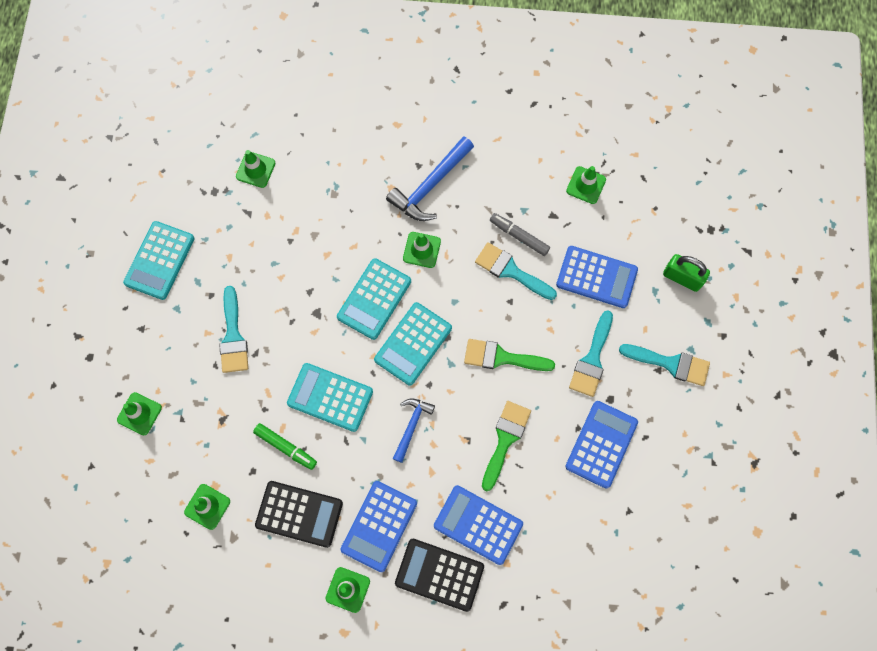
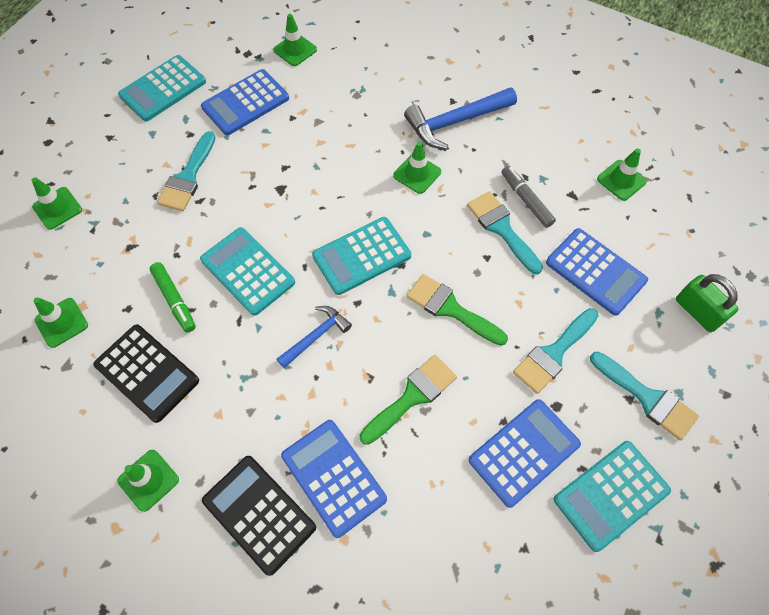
camera: 25 degrees right, 10 degrees down
(374, 299) = (344, 199): turquoise calculator -> turquoise calculator (611, 495)
(379, 526) = (223, 426): blue calculator -> blue calculator (245, 103)

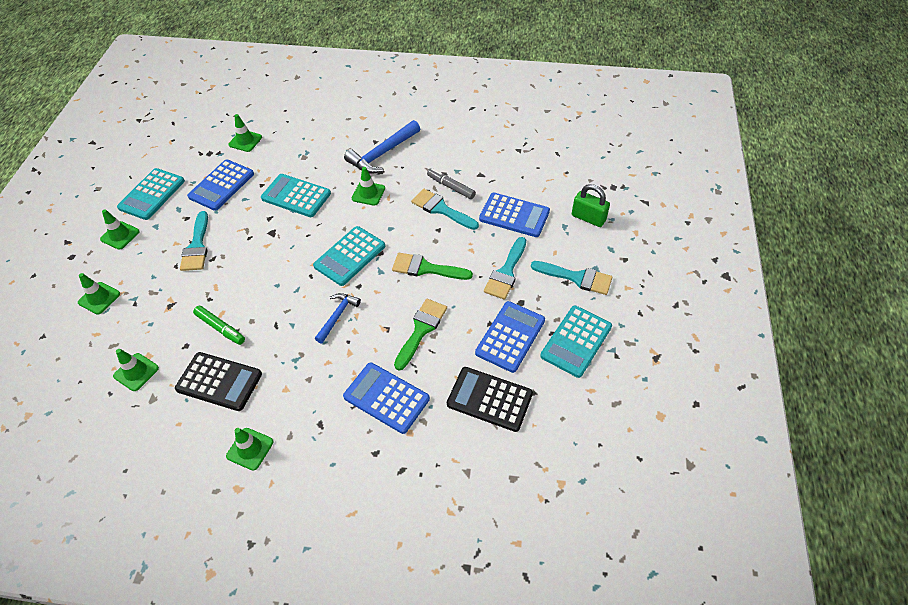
camera: 20 degrees left, 10 degrees down
(247, 271) = (269, 292): turquoise calculator -> turquoise calculator (296, 196)
(259, 514) = (342, 440): black calculator -> black calculator (489, 399)
(621, 180) = (509, 156): green traffic cone -> green traffic cone (120, 235)

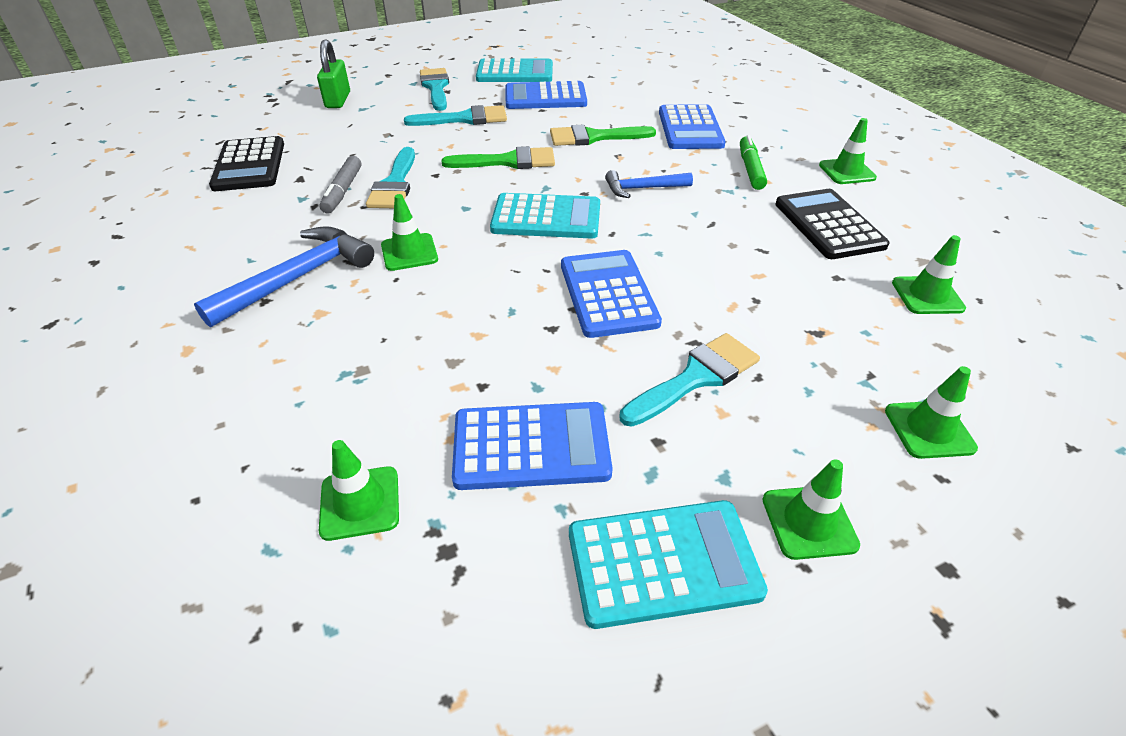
camera: 125 degrees left, 10 degrees down
(220, 328) = (776, 263): green marker -> green marker (750, 169)
(296, 196) = (475, 324): turquoise calculator -> none
(382, 154) = (298, 278): blue hammer -> blue hammer turned 60 degrees counterclockwise
(426, 268) = (508, 161): green brush -> green brush turned 75 degrees counterclockwise
(489, 399) = (622, 89): black calculator -> black calculator (249, 165)
(514, 215) = (367, 137): blue calculator -> blue calculator (608, 294)

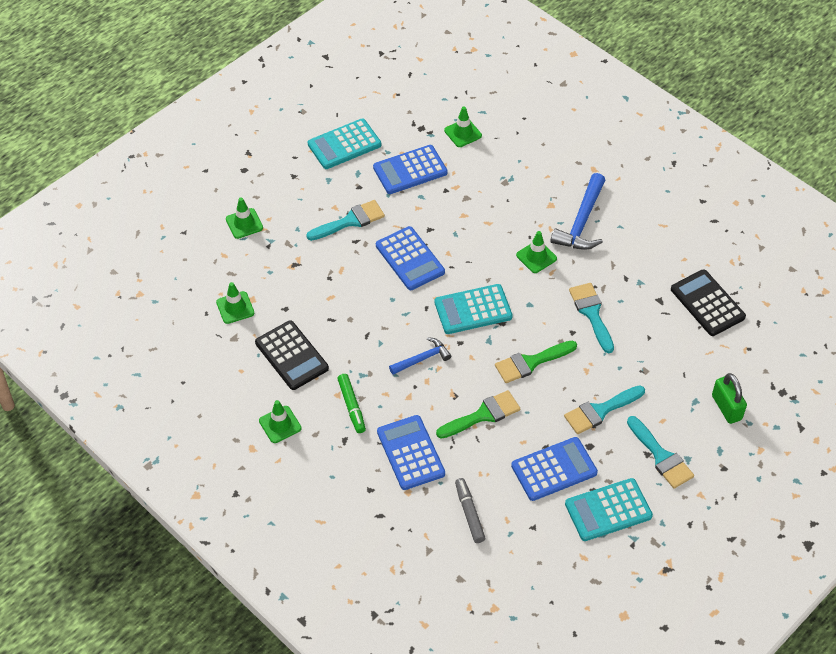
camera: 160 degrees right, 10 degrees up
(343, 191) = (619, 296): grey marker -> grey marker (469, 513)
(696, 377) = (350, 221): turquoise brush -> turquoise brush turned 150 degrees counterclockwise
(809, 522) = (294, 172): green traffic cone -> none

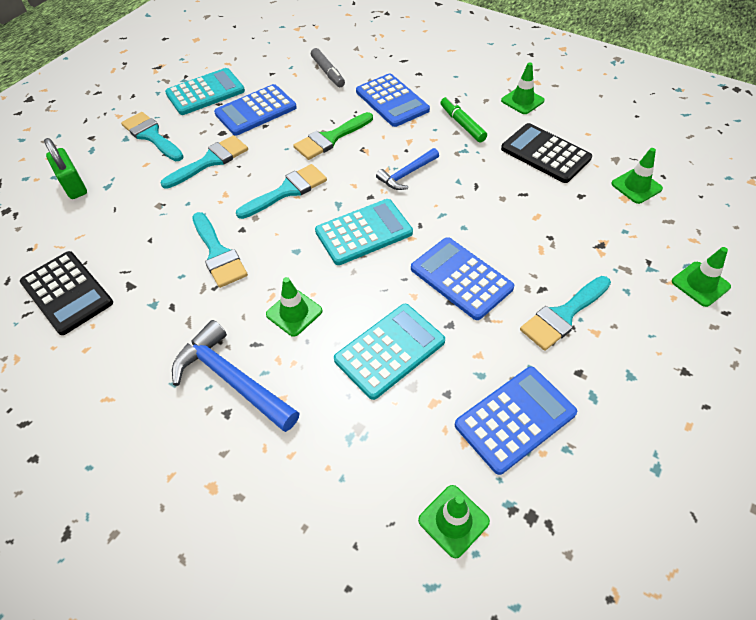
camera: 170 degrees right, 0 degrees up
(344, 145) = (643, 448): turquoise calculator -> turquoise calculator (389, 350)
(531, 362) = (287, 191): green brush -> turquoise brush
(581, 222) = (232, 379): blue hammer -> blue hammer turned 60 degrees counterclockwise

